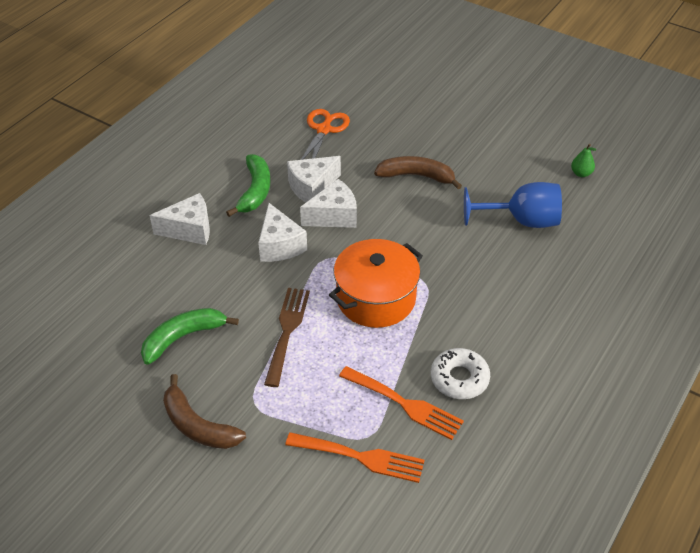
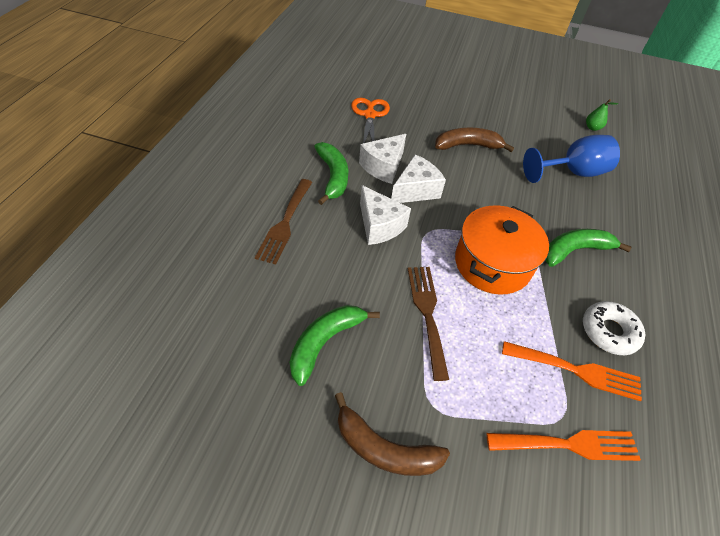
camera: 20 degrees left, 5 degrees up
(189, 229) = (285, 223): white cheese -> brown fork
(472, 300) = (575, 250): none -> green banana

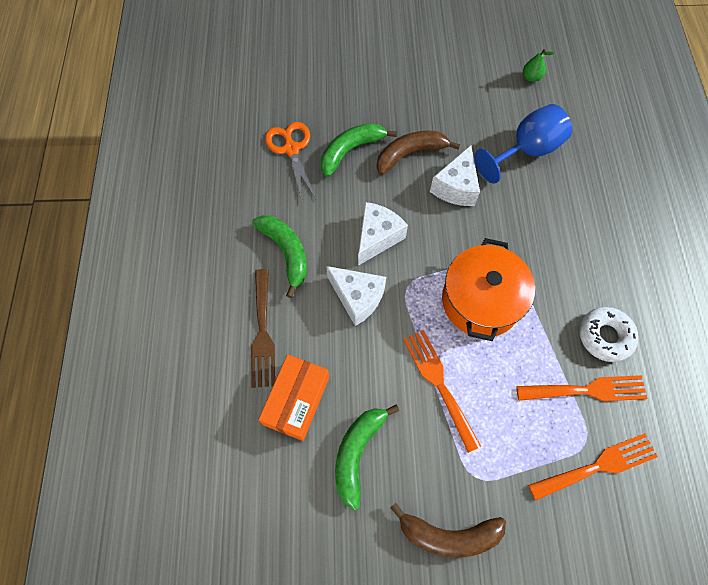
camera: 15 degrees left, 15 degrees up
(289, 281) = (296, 400): none -> orange box
(383, 167) = (333, 218): white cheese -> white cheese (456, 187)
(427, 314) = (439, 384): brown fork -> orange fork
(575, 250) = (553, 253): green banana -> green banana (350, 150)

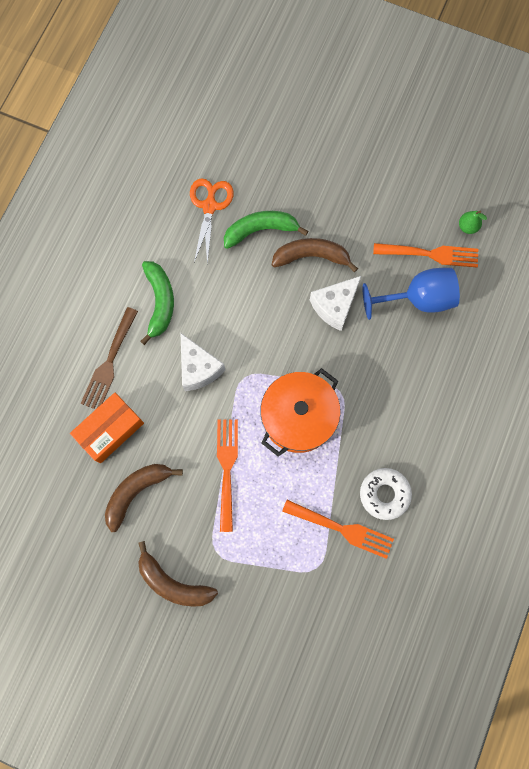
camera: 25 degrees right, 10 degrees up
(357, 453) = (136, 492): green banana -> brown banana
(377, 237) = (242, 322): white cheese -> none
(597, 466) = (315, 589): orange fork -> orange fork (431, 254)

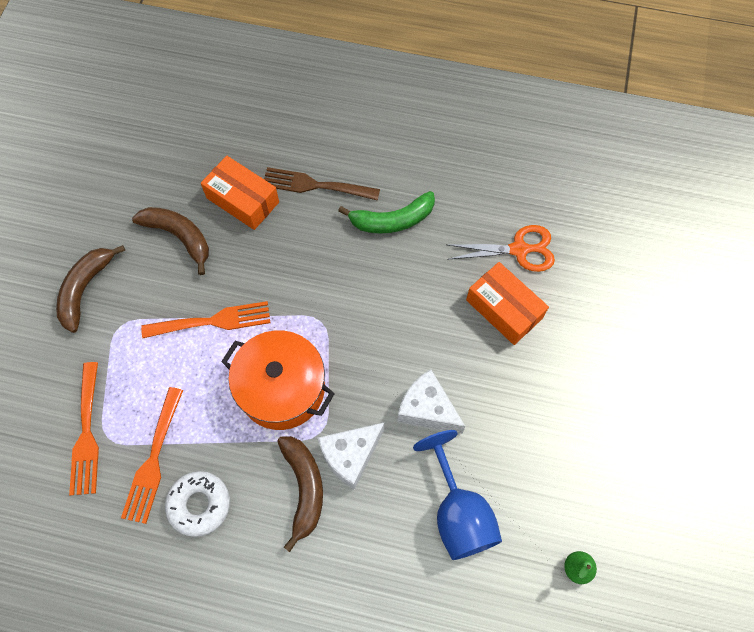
camera: 80 degrees right, 10 degrees down
(199, 368) = (323, 272): white cheese -> white cheese (351, 456)
(260, 230) = (504, 309): green banana -> orange box
(311, 256) = (485, 372): brown banana -> brown banana (304, 488)
(431, 254) = (524, 522): orange fork -> orange fork (87, 434)

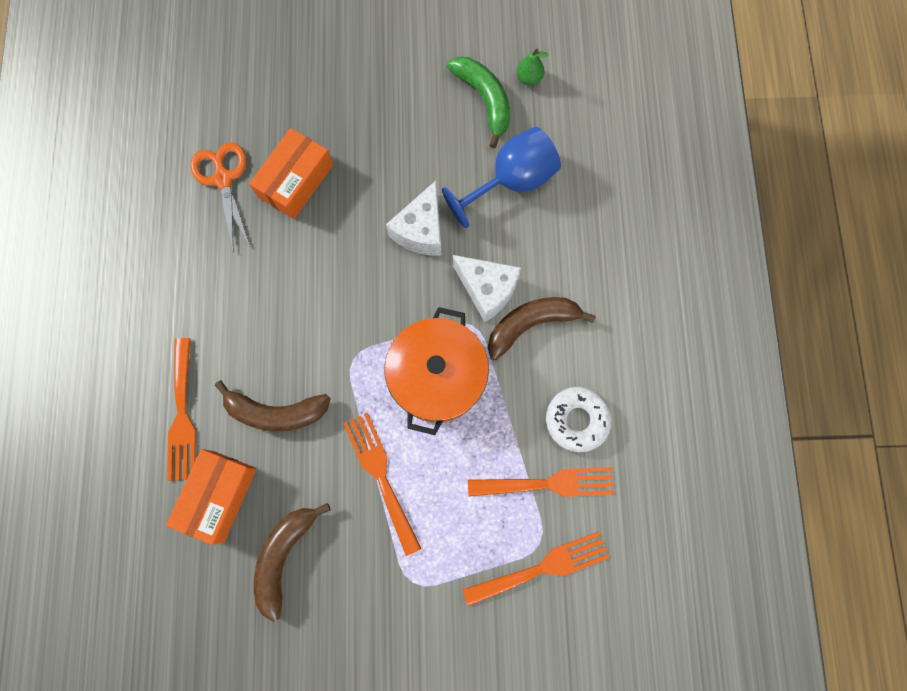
camera: 105 degrees left, 10 degrees up
(85, 289) = (378, 645): brown banana -> brown banana (276, 412)
(315, 185) = (182, 415): brown fork -> orange fork
(392, 220) = (213, 316): green banana -> green banana (484, 100)

